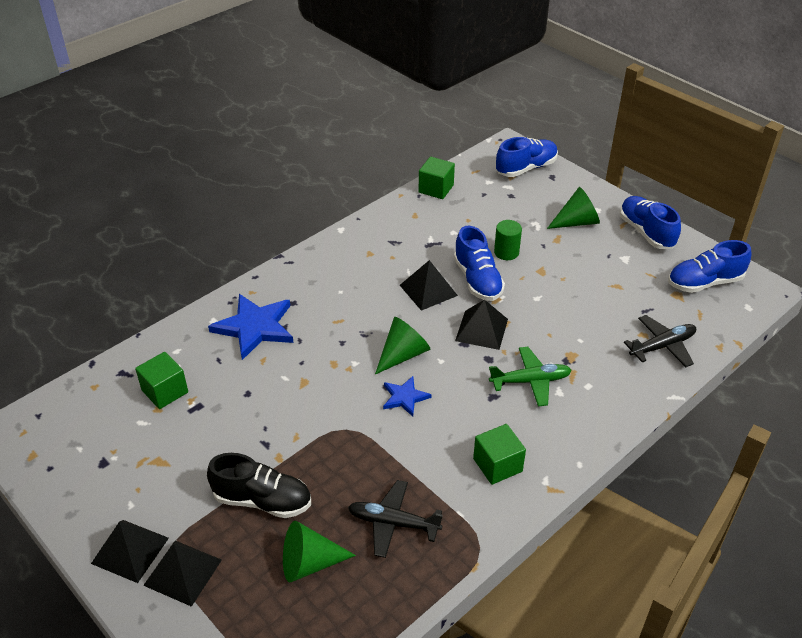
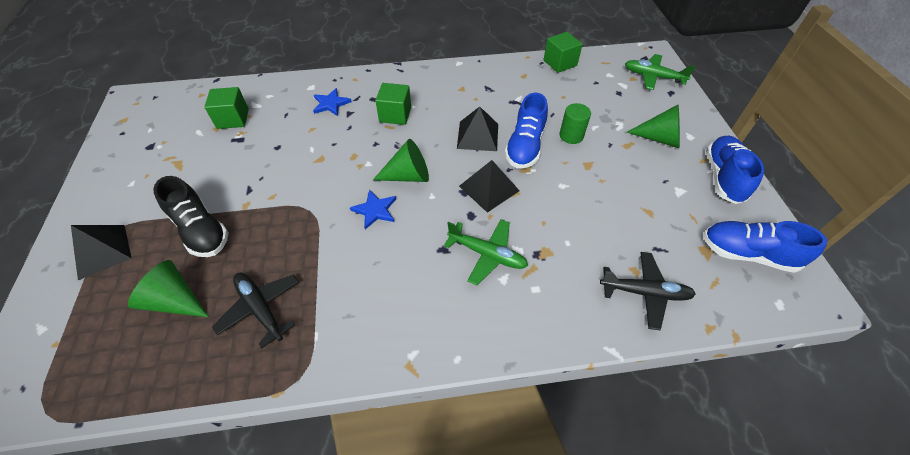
camera: 35 degrees right, 10 degrees up
(130, 550) = (95, 215): black pyramid -> none
(255, 327) = (331, 104): blue star -> blue star, size x0.54
(497, 465) = (387, 312): green cube -> green cube (395, 114)
(526, 168) = (653, 77): blue shoe -> green plane

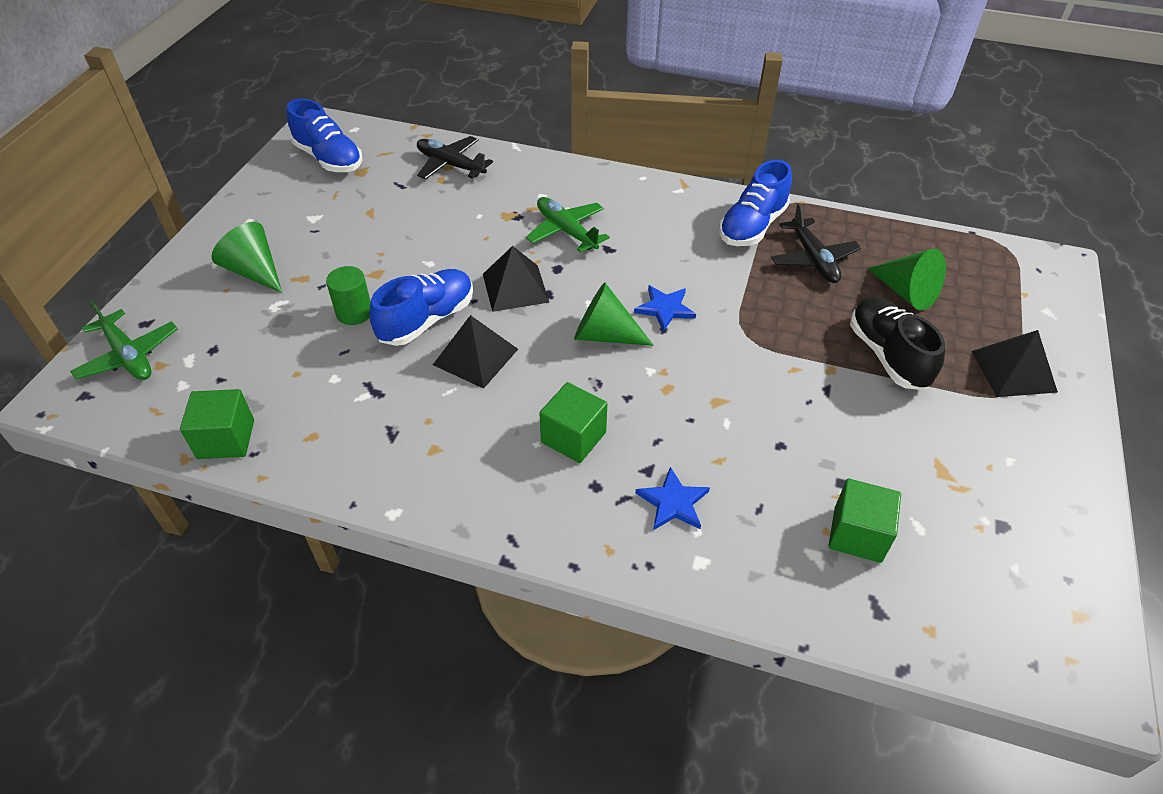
camera: 155 degrees left, 5 degrees down
(723, 177) = (251, 213): blue shoe -> blue shoe (752, 226)

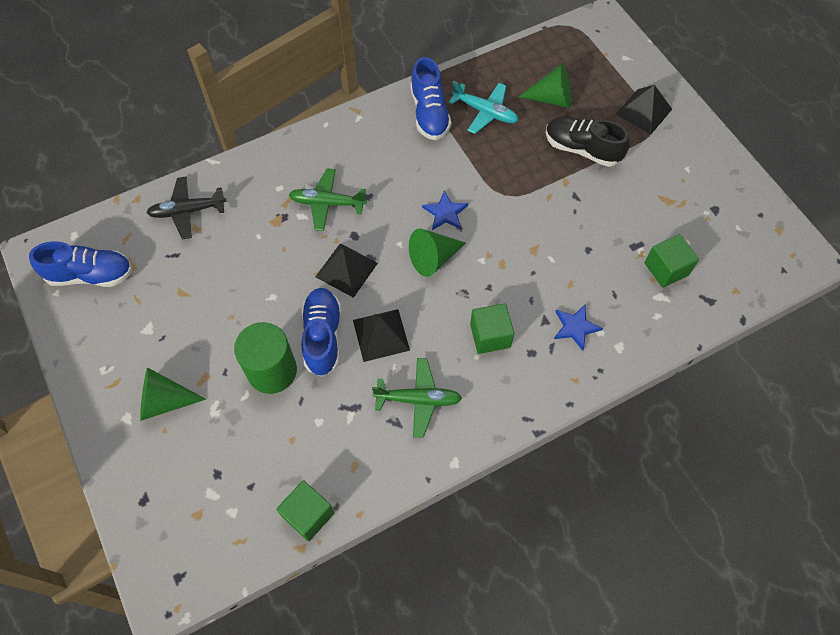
camera: 45 degrees left, 15 degrees up
(129, 356) = (168, 528): green plane -> green plane (418, 399)
(354, 313) = (272, 371): green cylinder -> green cylinder, size x1.67
(813, 259) = (485, 112): black plane -> turquoise plane

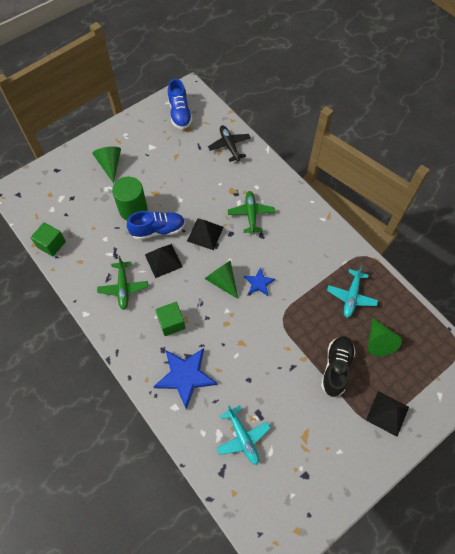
camera: 80 degrees right, 0 degrees up
(429, 113) = (339, 261): blue shoe -> none
(575, 327) = (185, 376): blue star -> blue star, size x1.85
(666, 269) = (243, 438): green cube -> turquoise plane

